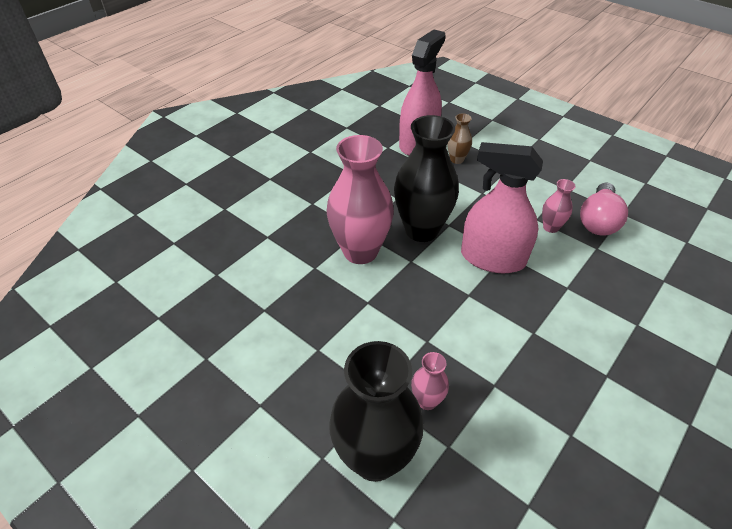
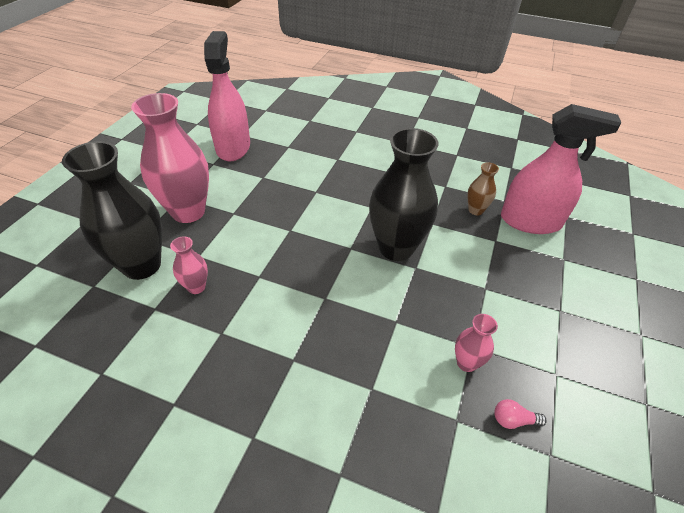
camera: 70 degrees right, 0 degrees up
(360, 251) = (347, 213): pink vase -> pink vase (188, 211)
(457, 159) = (527, 257): brown vase -> brown vase (475, 210)
(492, 258) = (384, 311): pink spray bottle -> pink spray bottle (233, 147)
(598, 220) = (513, 420): pink light bulb -> pink light bulb, size x0.46

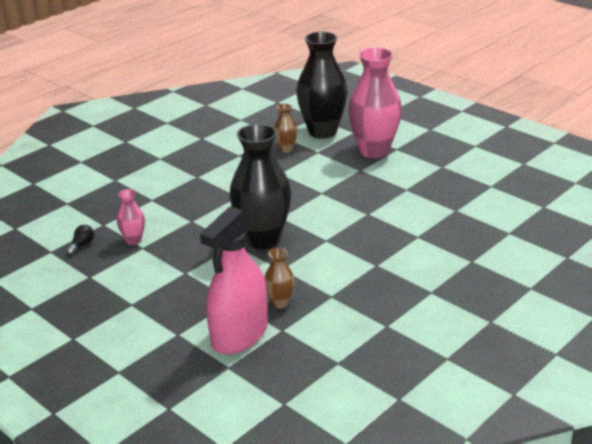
camera: 115 degrees right, 15 degrees down
(196, 287) = (286, 149): pink vase -> brown vase
(233, 147) = (467, 179): pink spray bottle -> none
(513, 420) = (81, 245): pink light bulb -> black light bulb

